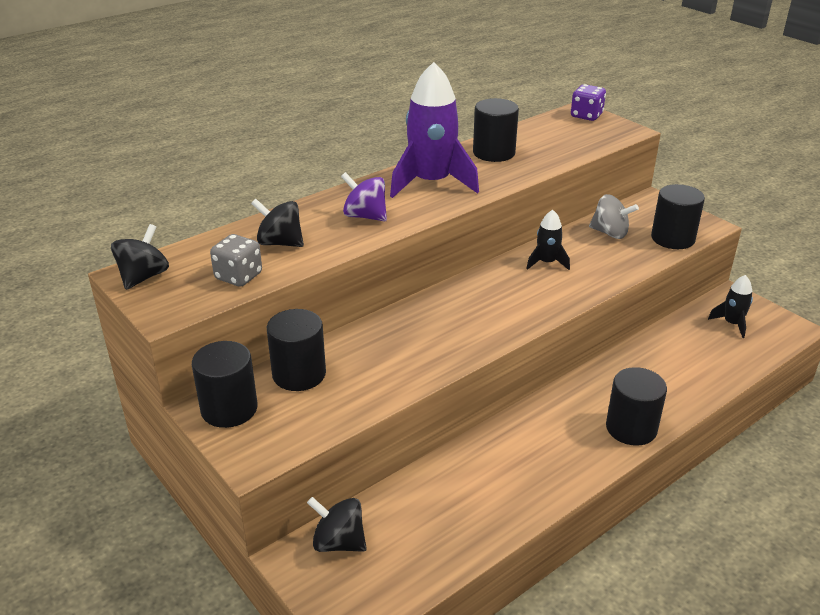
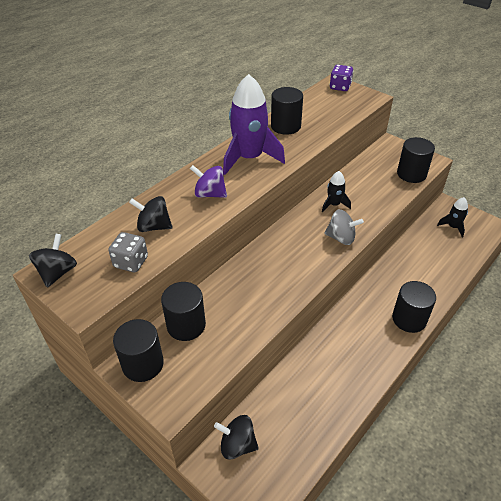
camera: 10 degrees left, 10 degrees up
(610, 233) = (369, 174): grey spinning top -> grey spinning top (341, 238)

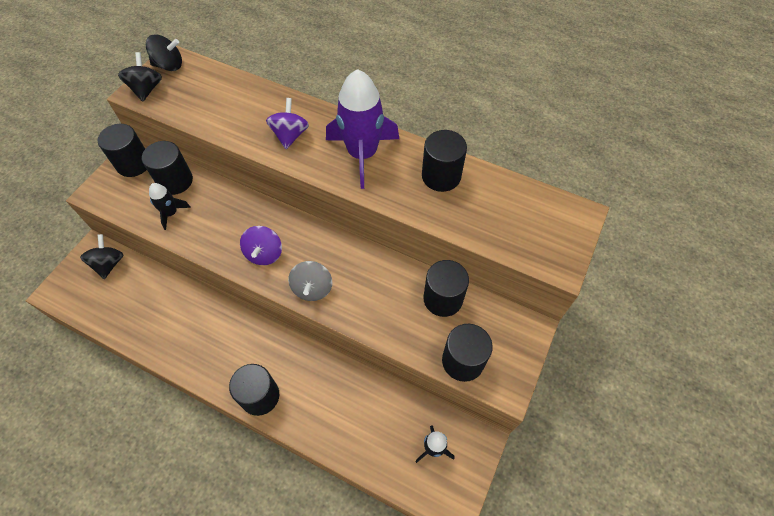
camera: 75 degrees right, 15 degrees up
(131, 262) = (185, 105): grey dice -> none
(154, 226) = (233, 107): black spinning top -> black spinning top (146, 89)
(299, 263) = (264, 254): none -> purple spinning top
(334, 205) = (370, 274): black rocket -> black rocket (171, 213)
(340, 87) = (570, 222): purple dice -> none
(362, 174) = (443, 299): none -> black cylinder

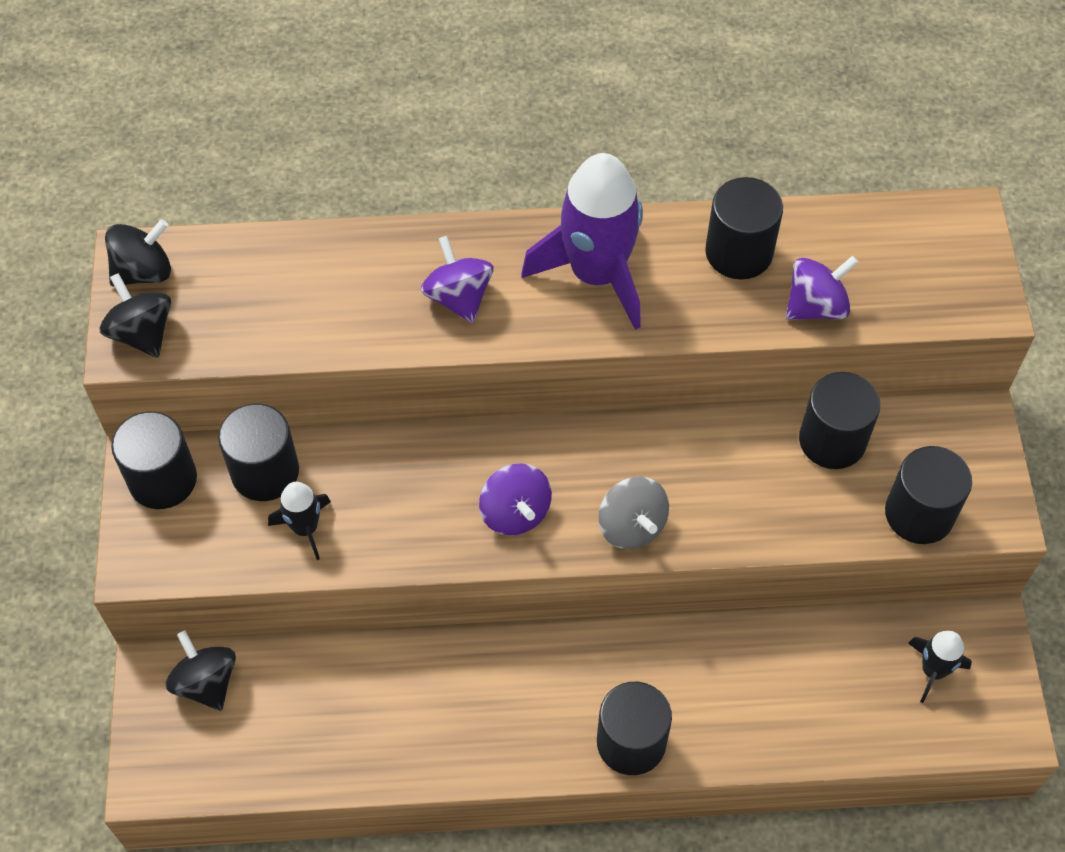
camera: 30 degrees left, 0 degrees up
(462, 220) = (816, 306): none -> purple spinning top

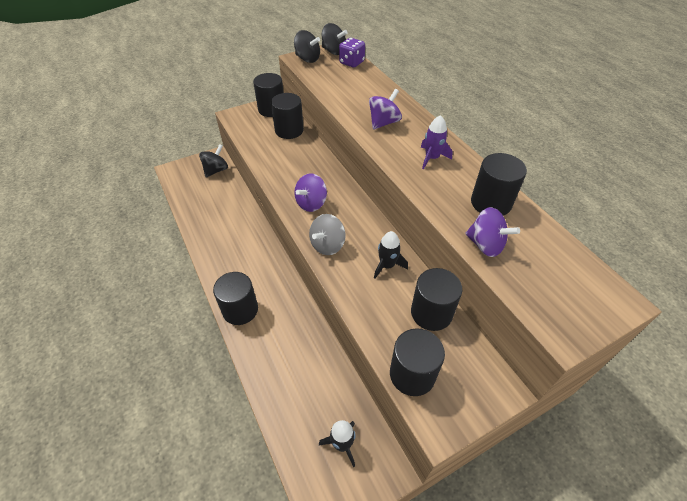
camera: 65 degrees right, 10 degrees down
(142, 333) = (307, 59): black spinning top -> black spinning top turned 90 degrees clockwise
(213, 258) = (351, 62): none -> purple dice
(305, 528) = (270, 148): black rocket -> black rocket (387, 266)
(597, 274) = (431, 158): purple rocket -> purple rocket, size x0.49

